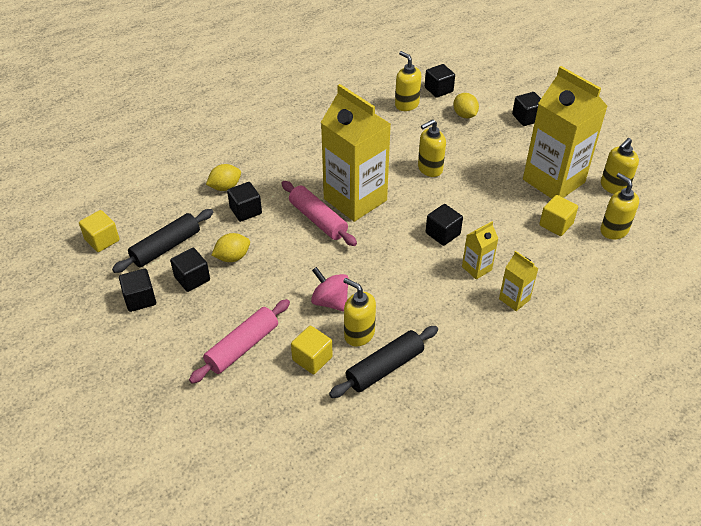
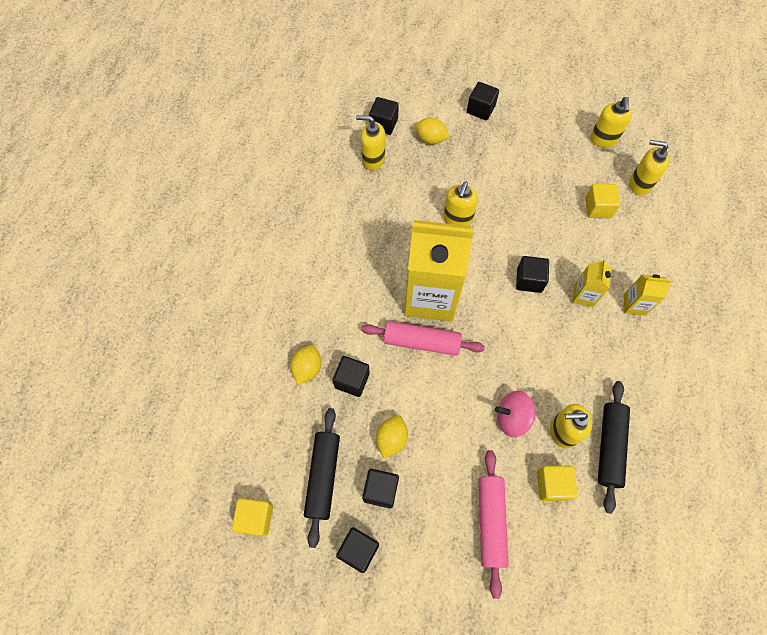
camera: 40 degrees left, 20 degrees up
(553, 181) = (558, 164): yellow carton -> none

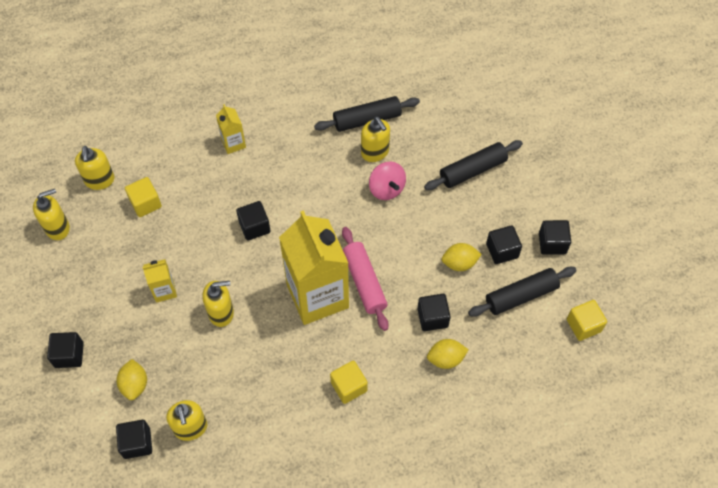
camera: 120 degrees left, 5 degrees down
(490, 522) = (472, 170): pink rolling pin -> black rolling pin
(552, 485) = (420, 143): yellow cube -> yellow cube (349, 386)
(583, 295) = (246, 181): yellow carton -> yellow carton (164, 290)

